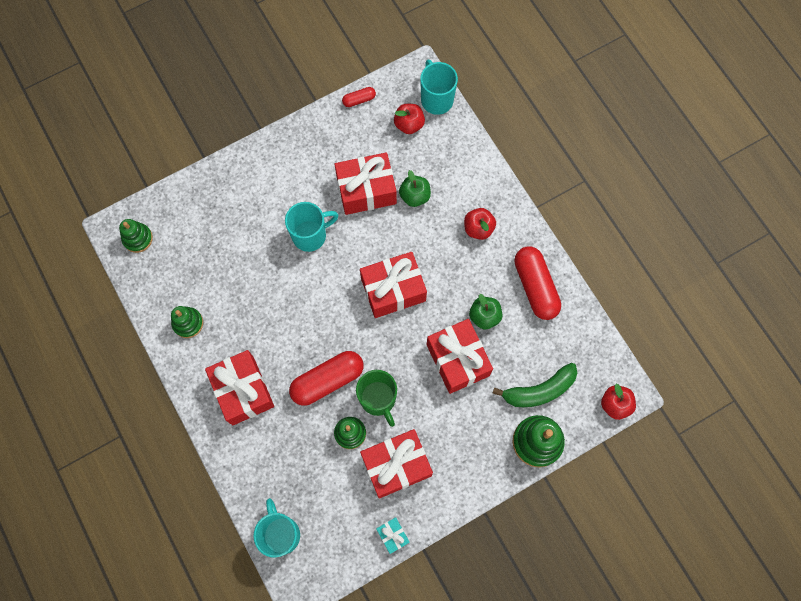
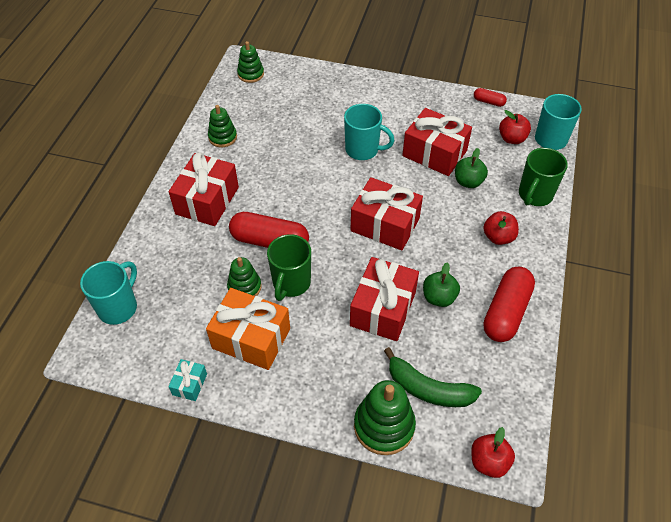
camera: 45 degrees right, 20 degrees down
(396, 465) = (251, 338): red gift -> orange gift
(470, 167) = (534, 195): none -> green mug

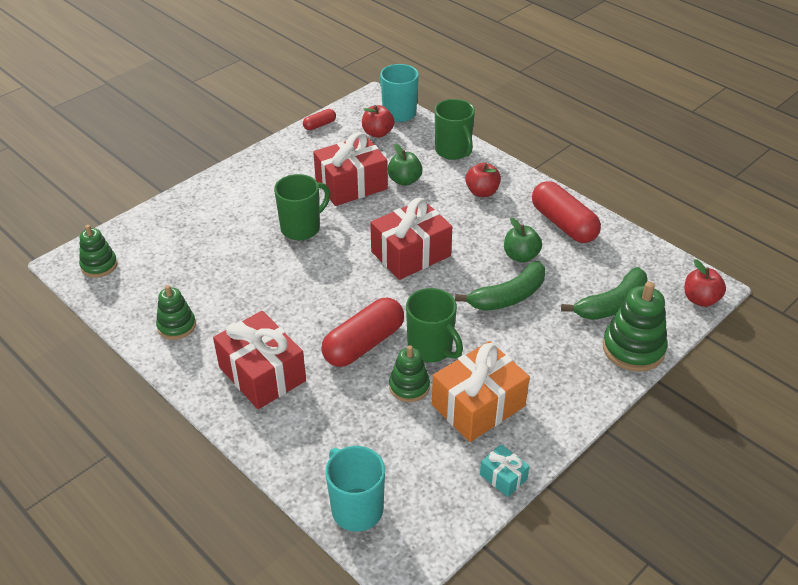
camera: 60 degrees left, 10 degrees down
(363, 150) = (301, 228): turquoise mug -> green mug
(383, 309) = (508, 297): red gift -> green banana

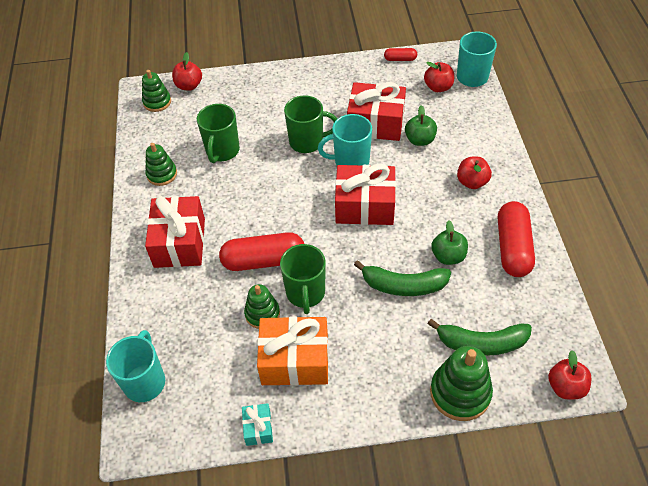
camera: 40 degrees right, 10 degrees up
(121, 235) = (189, 85): none -> red apple
(359, 225) = (350, 161): none -> turquoise mug
(453, 151) = (484, 133): green mug -> green mug (222, 151)

